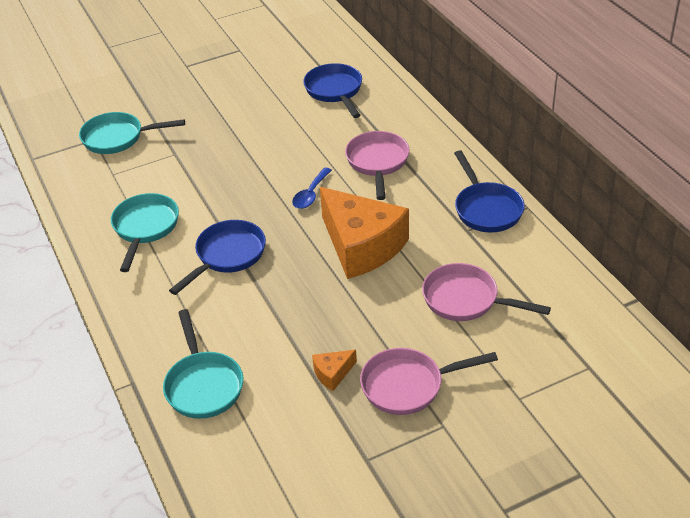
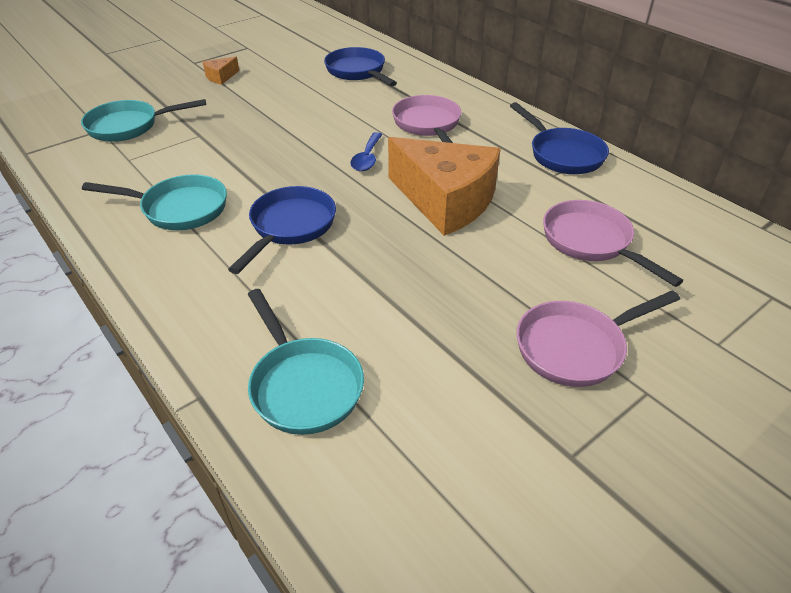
camera: 15 degrees left, 0 degrees up
(145, 228) = (179, 209): turquoise pan -> turquoise pan turned 105 degrees clockwise
(332, 373) = (473, 346): orange cheese -> orange cheese (221, 77)
(466, 300) = (591, 242): pink pan -> pink pan turned 45 degrees clockwise

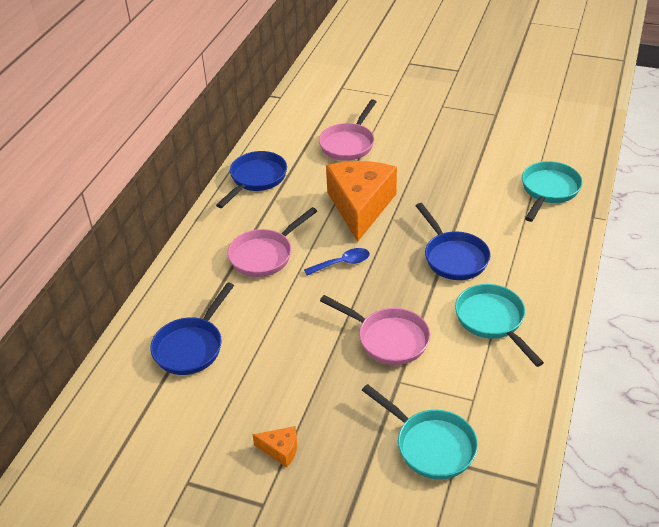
camera: 120 degrees left, 0 degrees up
(290, 227) = (453, 257): blue pan -> blue pan turned 105 degrees counterclockwise
(576, 347) = (436, 128): pink pan -> pink pan (388, 339)

